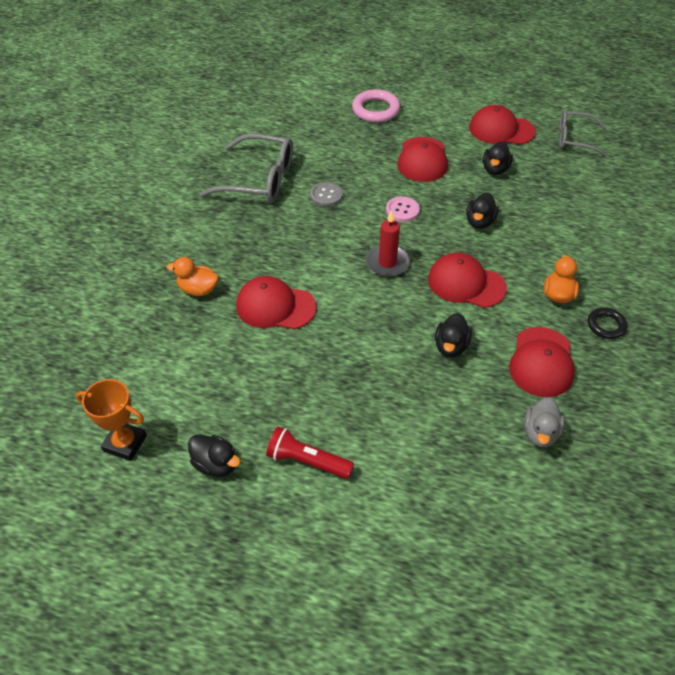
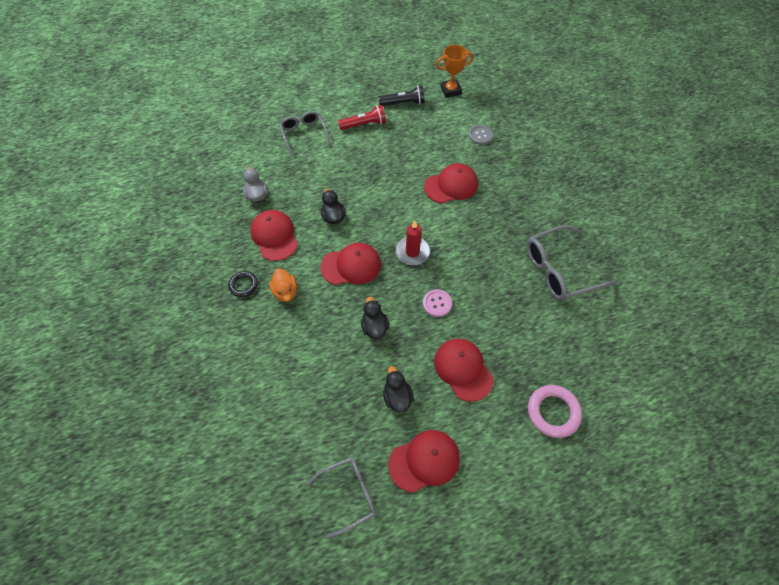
camera: 145 degrees right, 10 degrees up
(198, 289) = (503, 171): orange duck -> none
(216, 464) = (403, 103): black duck -> black flashlight
(326, 195) = (500, 284): grey button -> grey button (480, 135)
(413, 499) = (304, 134): none -> grey glasses

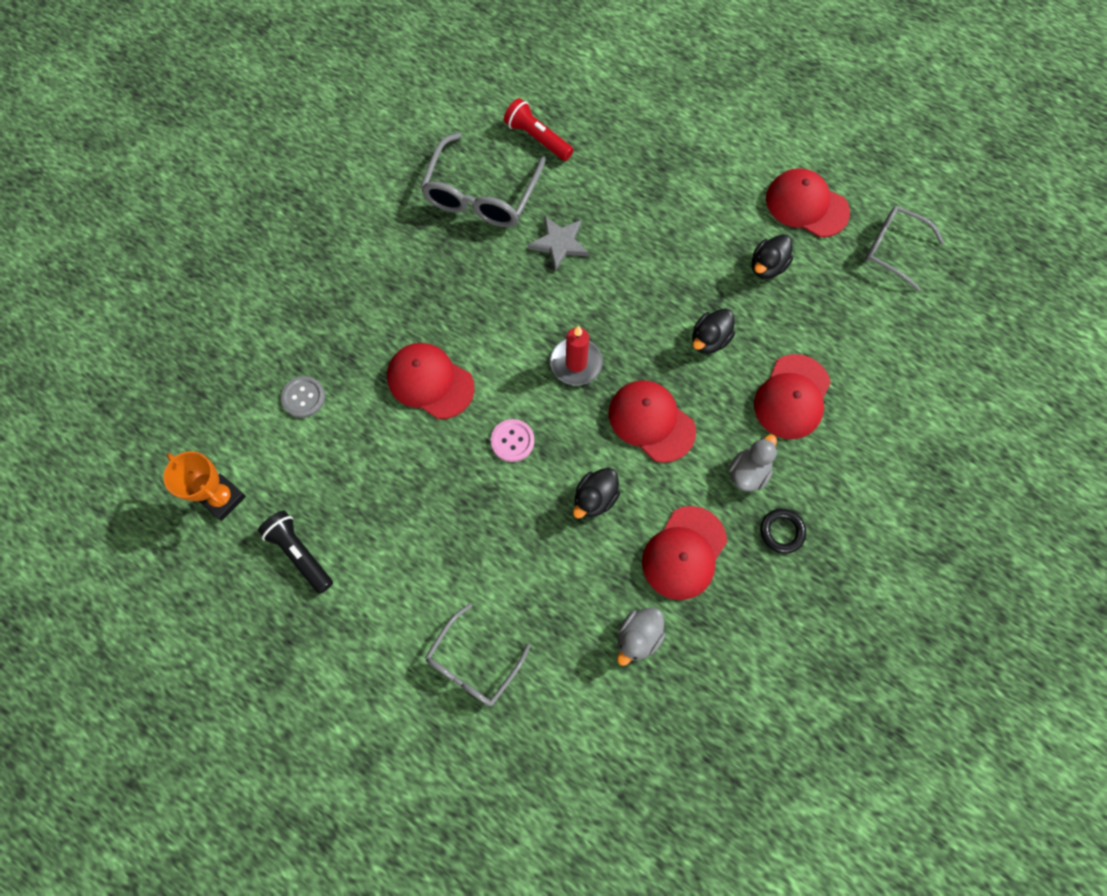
camera: 125 degrees left, 10 degrees up
(285, 292) = (748, 472): orange duck -> grey duck
(364, 124) = (388, 583): red flashlight -> red flashlight (537, 138)
(437, 303) = (626, 293): pink button -> pink button (512, 441)
(463, 369) = (685, 224): red cap -> red cap (792, 397)
(496, 289) = (559, 244): none -> grey star
(553, 412) = (664, 125): pink ring -> none
(559, 270) = (481, 194): grey glasses -> grey glasses turned 75 degrees clockwise

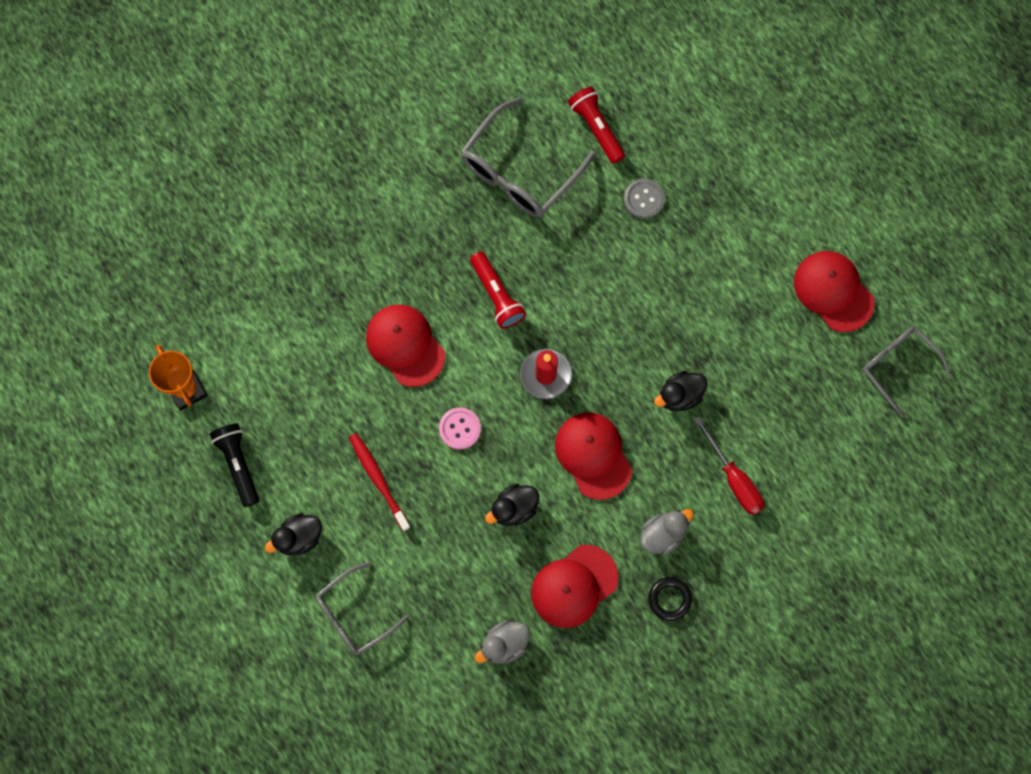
camera: 20 degrees right, 5 degrees up
(303, 397) = (286, 320): grey button -> grey button (644, 199)
(449, 518) = (378, 479): none -> red toothbrush
(501, 307) = (497, 295): none -> red flashlight
(559, 244) = (575, 248): grey star -> none
(767, 266) = (766, 341): black duck -> black duck (299, 538)
(792, 397) = (734, 479): red cap -> red screwdriver

